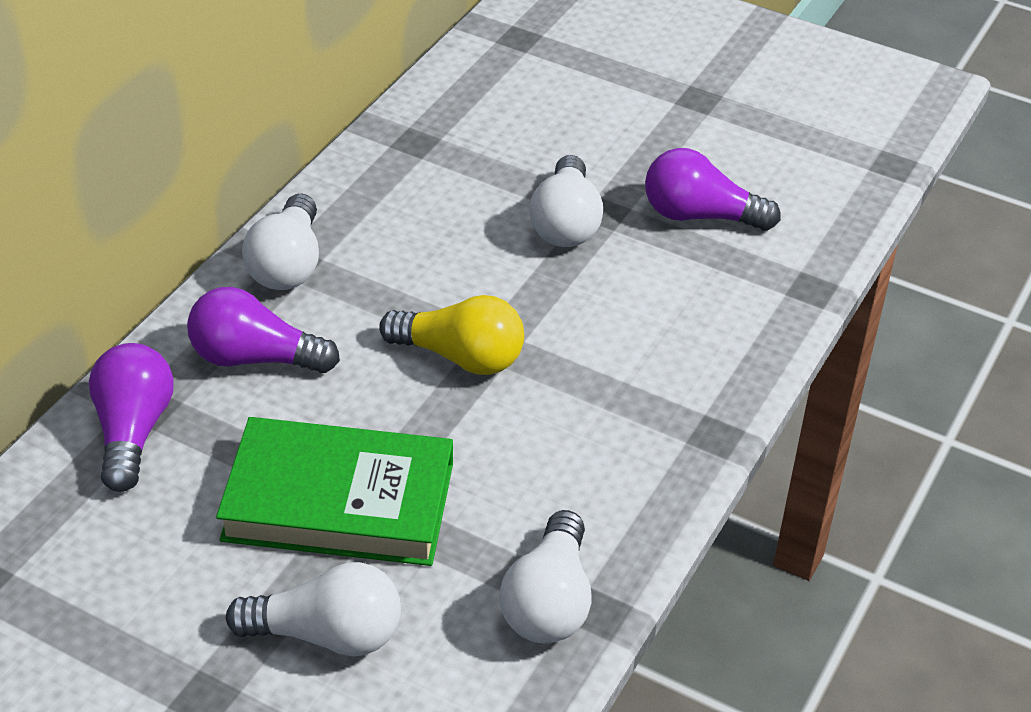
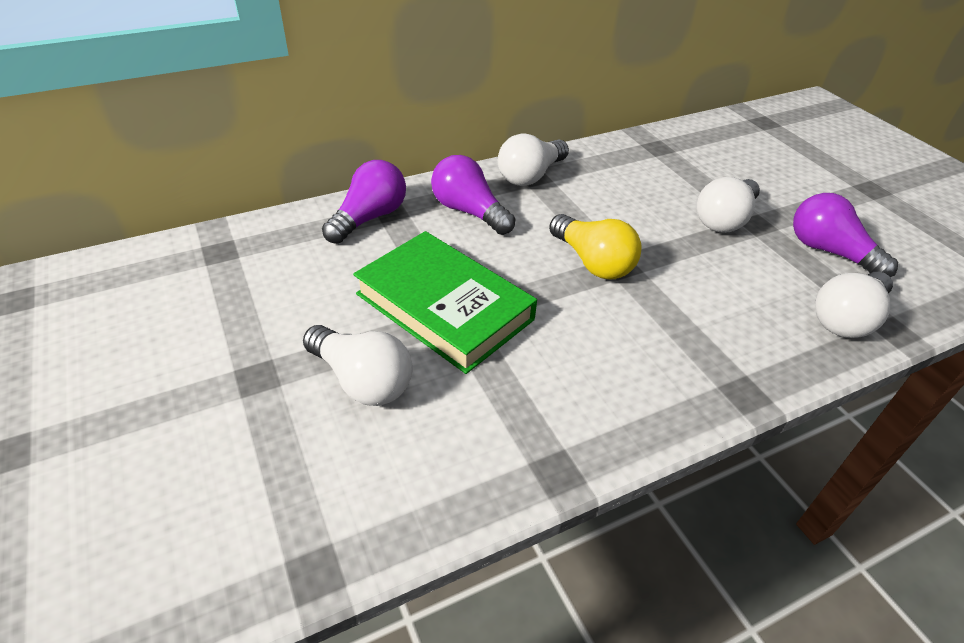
camera: 35 degrees right, 0 degrees up
(549, 602) = (525, 442): white light bulb -> white light bulb (846, 319)

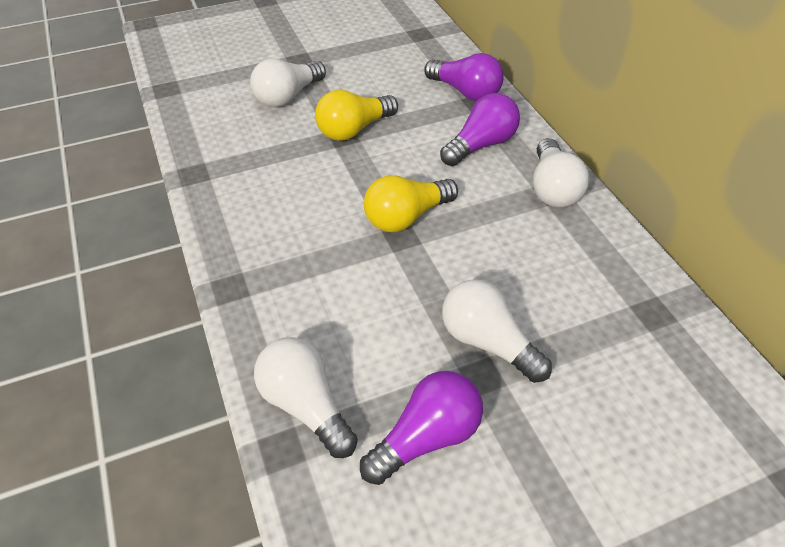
camera: 95 degrees right, 5 degrees up
(444, 306) = (354, 129): green book -> yellow light bulb
(530, 176) = (553, 188): white light bulb -> white light bulb turned 135 degrees counterclockwise

